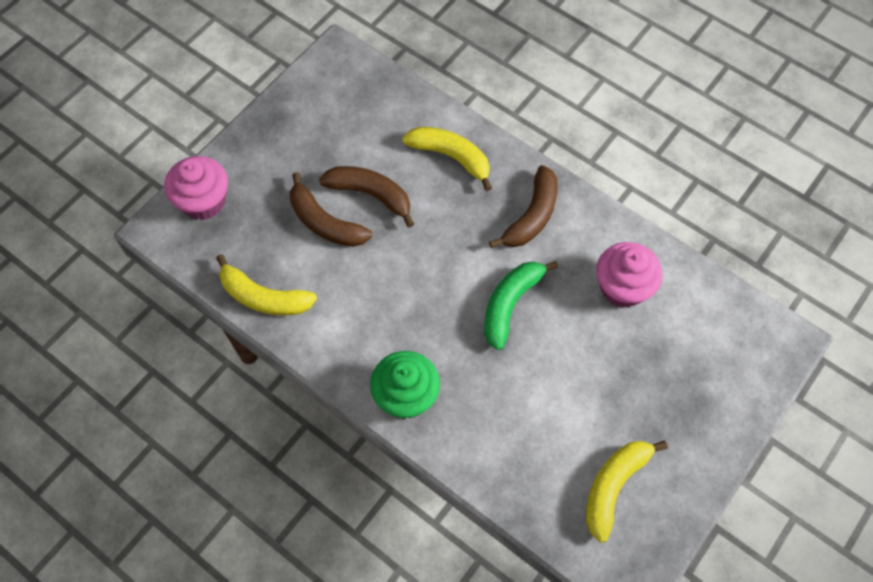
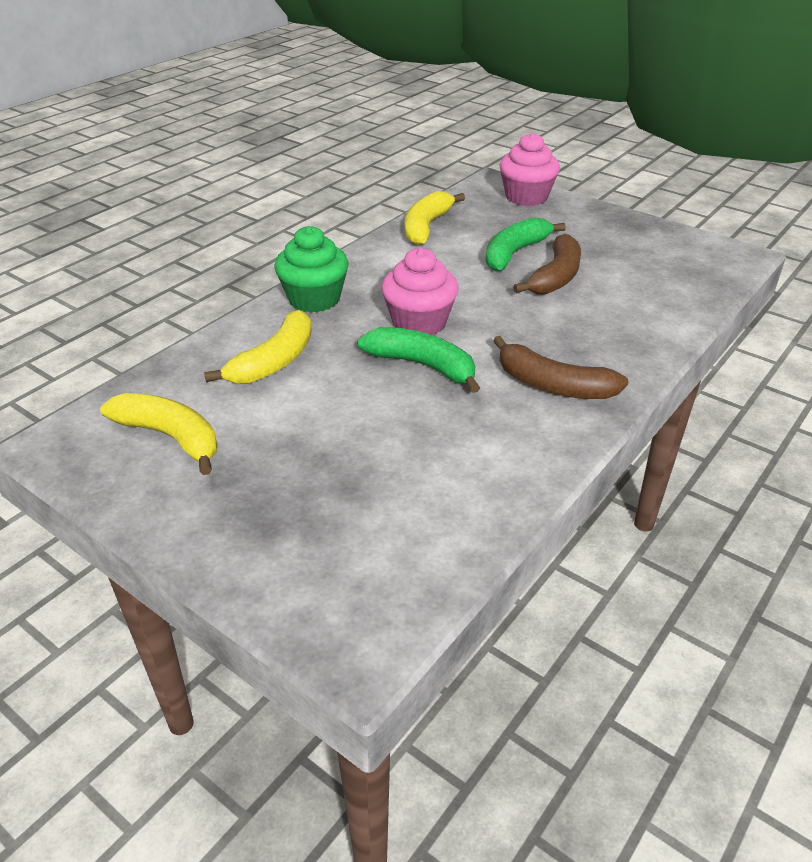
camera: 90 degrees right, 25 degrees down
(325, 222) = (515, 253): brown banana -> green banana
(451, 157) = (624, 326): yellow banana -> yellow banana (274, 361)
(622, 287) = (452, 461): pink cupcake -> pink cupcake (419, 323)

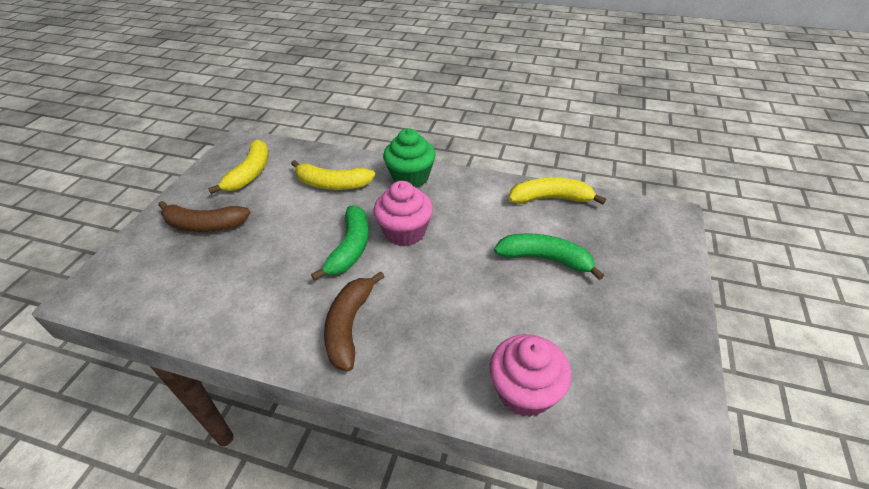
camera: 70 degrees right, 5 degrees up
(526, 197) = (660, 243): pink cupcake -> pink cupcake (524, 391)
(555, 277) = (520, 294): brown banana -> brown banana (204, 225)

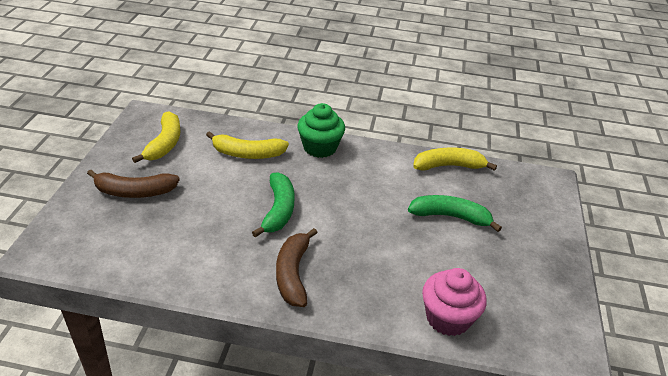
camera: 10 degrees left, 5 degrees down
(405, 232) = (324, 196): pink cupcake -> none

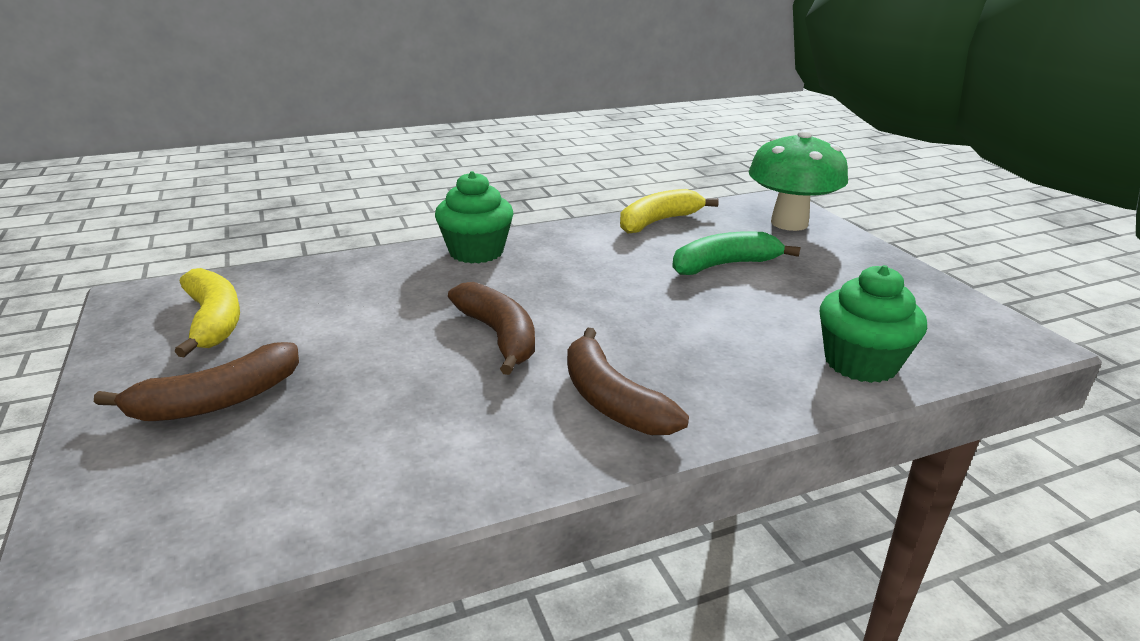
camera: 30 degrees left, 10 degrees down
(247, 154) = (375, 290): yellow banana -> none
(278, 210) = (499, 336): green banana -> brown banana
(448, 318) = (860, 363): pink cupcake -> green cupcake
(535, 202) = (789, 223): none -> green mushroom

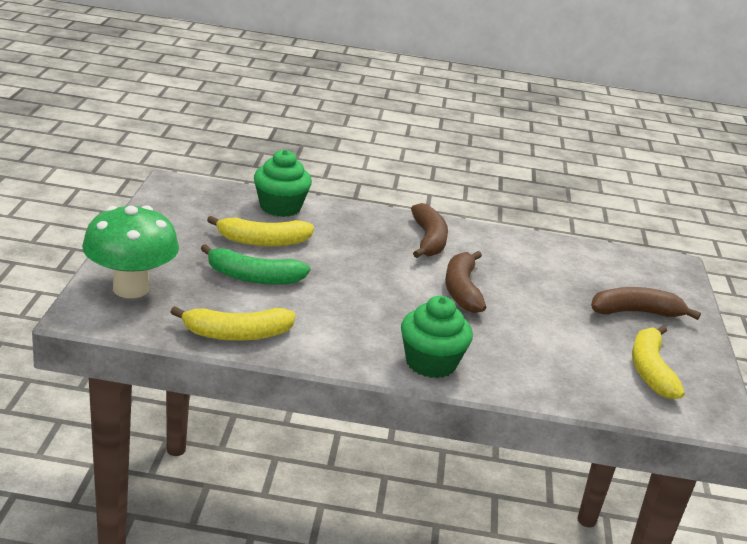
camera: 155 degrees left, 0 degrees up
(786, 305) = (263, 241): none -> yellow banana

